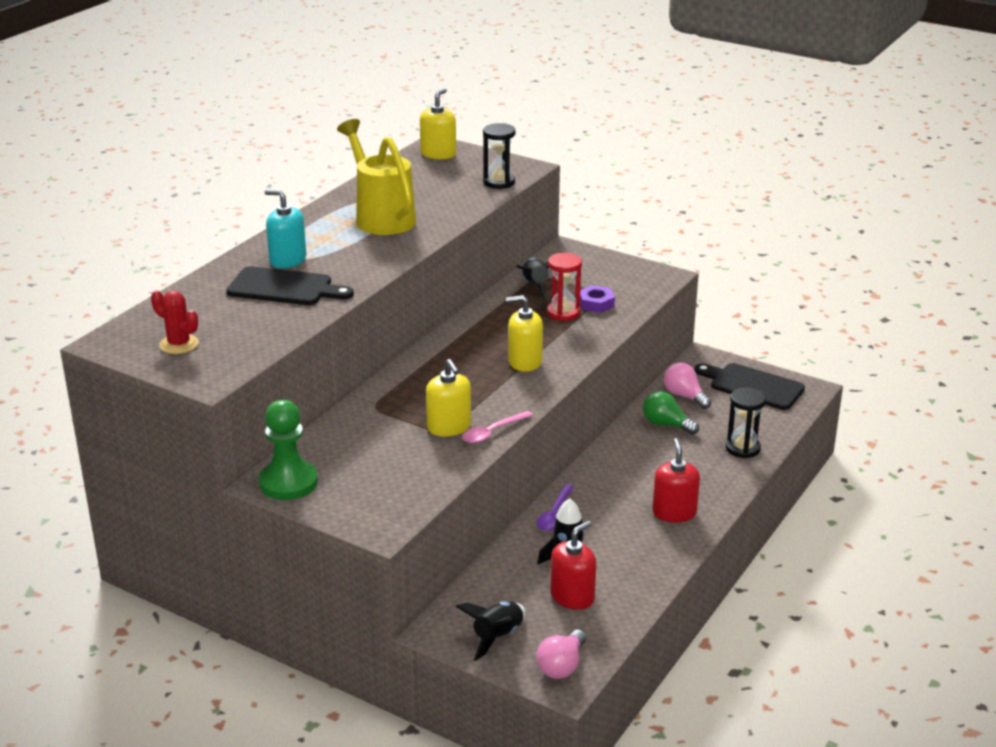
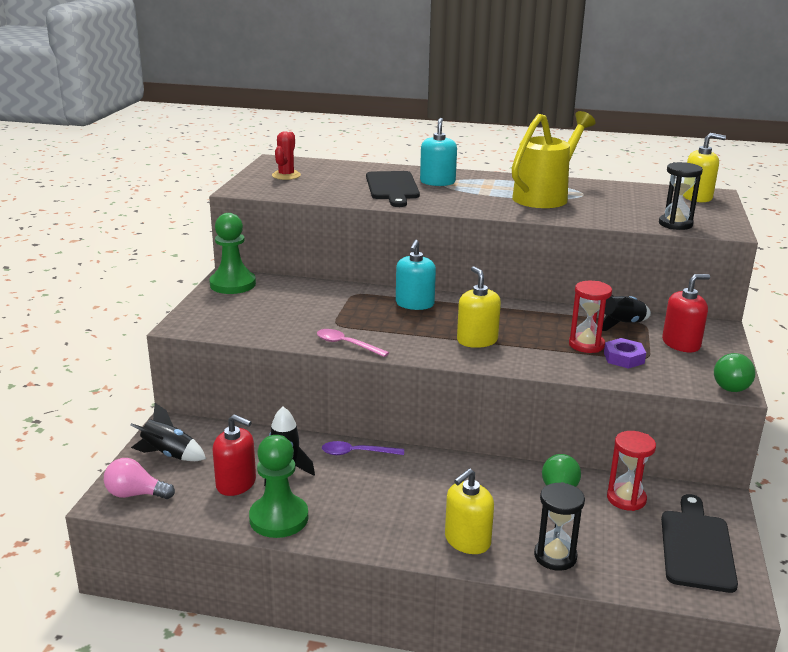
camera: 70 degrees right, 5 degrees down
(424, 377) = (414, 304): none -> turquoise soap dispenser
(449, 427) = (343, 326): yellow soap dispenser -> yellow soap dispenser (467, 540)
(640, 578) = (279, 518): none -> green pawn
(660, 274) = (730, 384): none -> green light bulb
(674, 512) = (399, 524): red soap dispenser -> red soap dispenser (681, 344)
(684, 396) = (626, 499): pink light bulb -> red hourglass

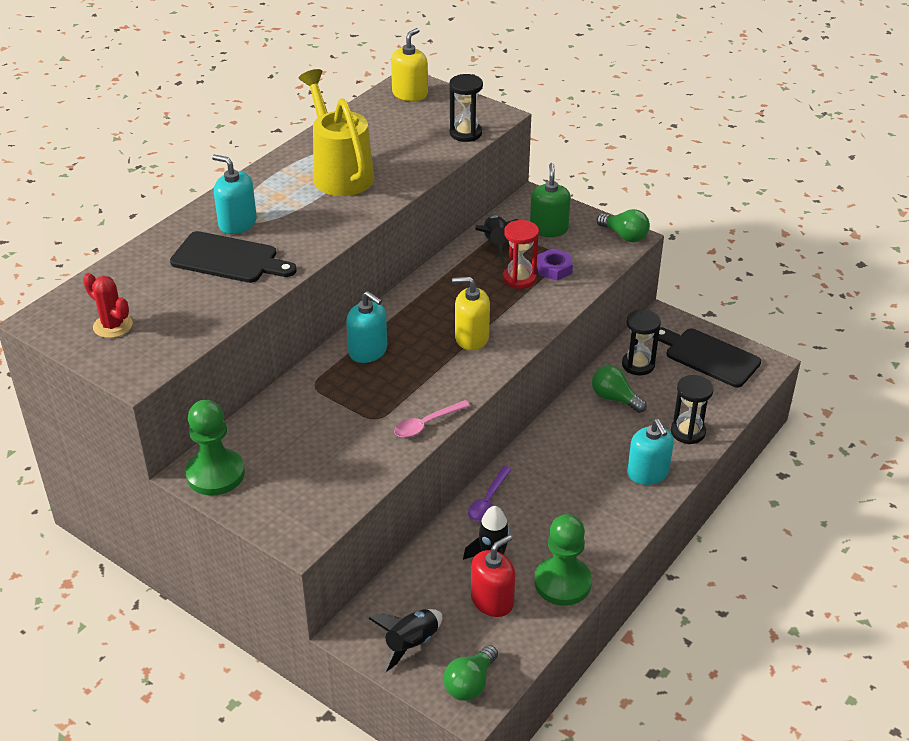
camera: 65 degrees left, 15 degrees up
(135, 494) = (470, 683): pink light bulb -> green light bulb
(467, 540) = (648, 473): yellow soap dispenser -> turquoise soap dispenser
(626, 499) = (638, 365): red hourglass -> black hourglass
(681, 344) = (548, 229): red soap dispenser -> green soap dispenser

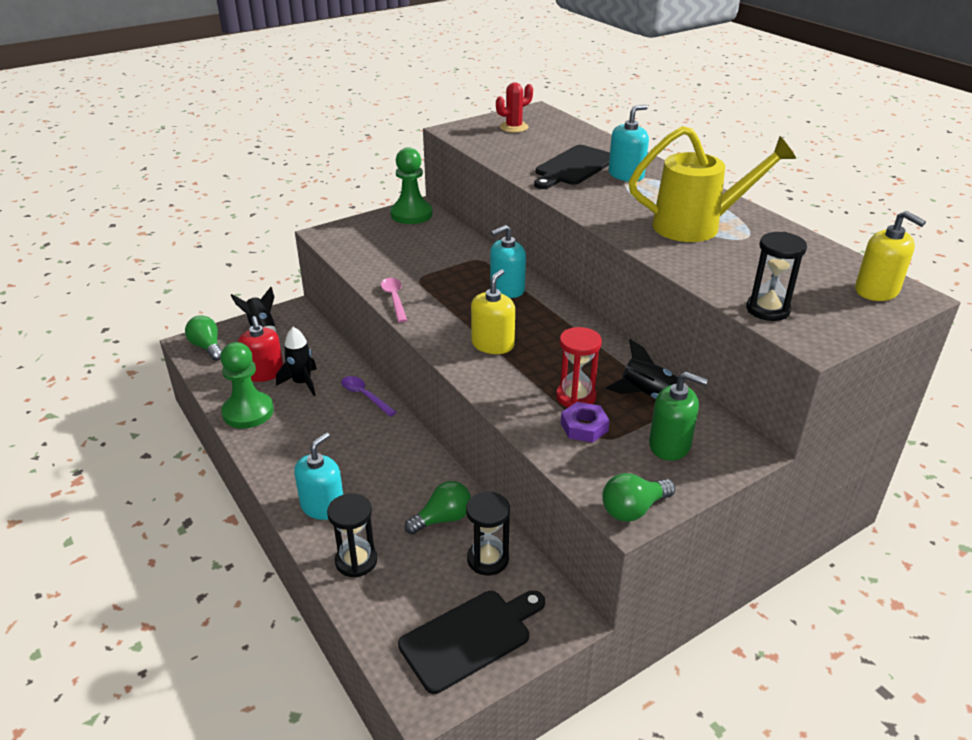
camera: 110 degrees right, 5 degrees down
(648, 473) = (322, 506): turquoise soap dispenser -> turquoise soap dispenser turned 120 degrees clockwise

